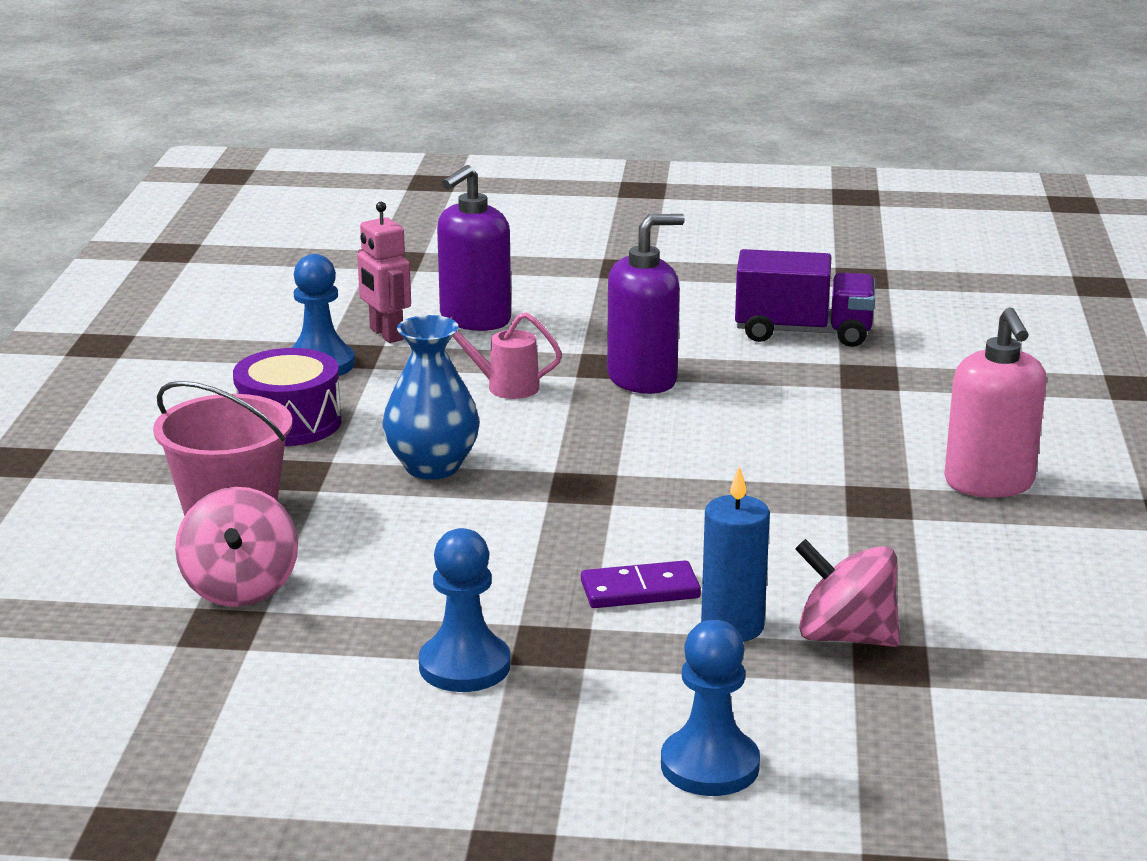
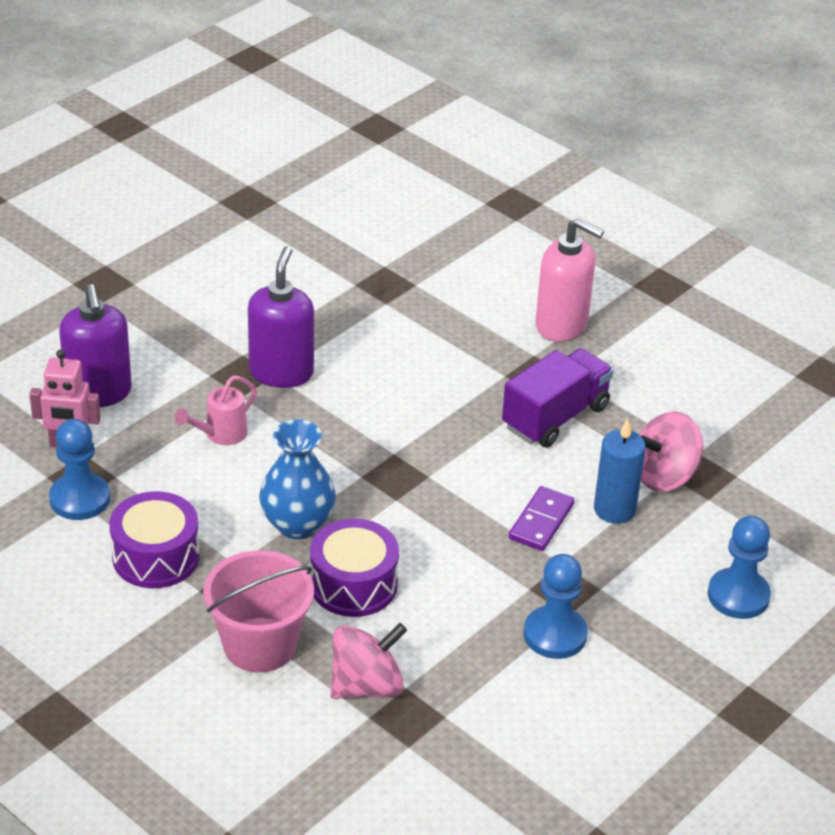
camera: 55 degrees left, 15 degrees up
(240, 588) = (366, 686): pink spinning top -> pink spinning top turned 60 degrees counterclockwise
(384, 526) = (353, 584): none -> purple drum
(803, 332) = (297, 272): purple truck -> purple truck (555, 417)

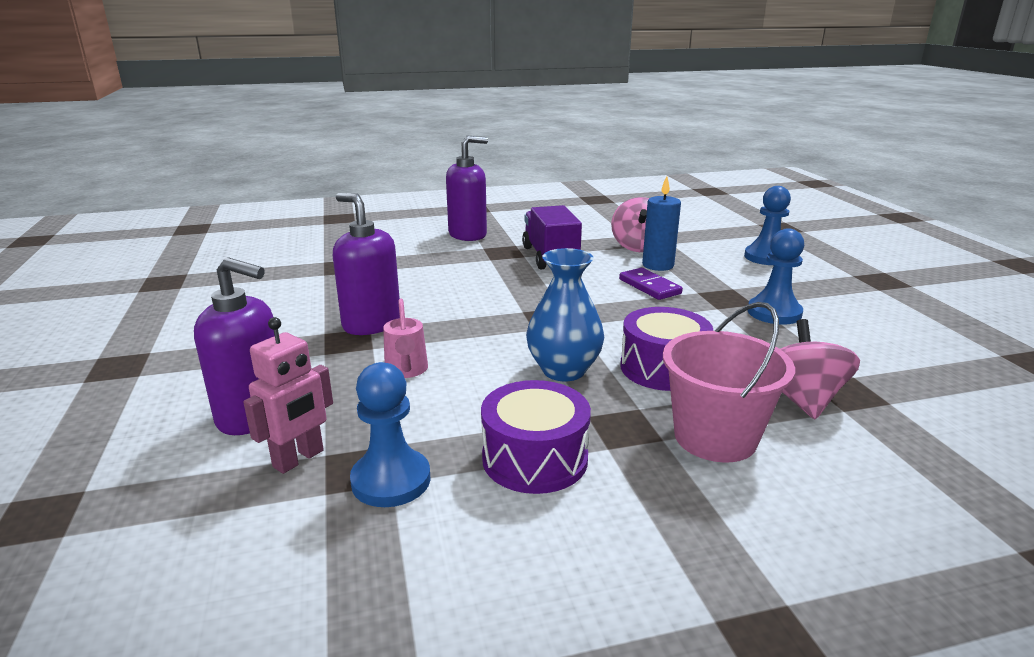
camera: 55 degrees left, 15 degrees down
(562, 325) = (468, 235): pink soap dispenser -> purple soap dispenser

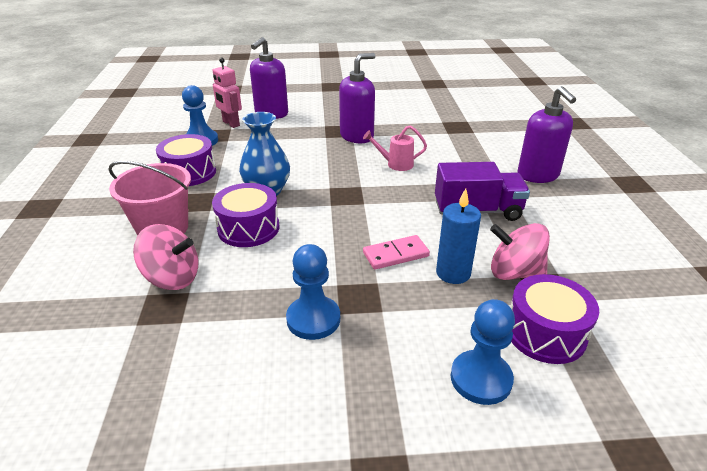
camera: 100 degrees right, 10 degrees up
(406, 370) = (293, 145): pink watering can -> pink watering can (396, 164)
(649, 286) = (395, 254): purple domino -> pink domino
(701, 241) = (545, 333): none -> purple drum

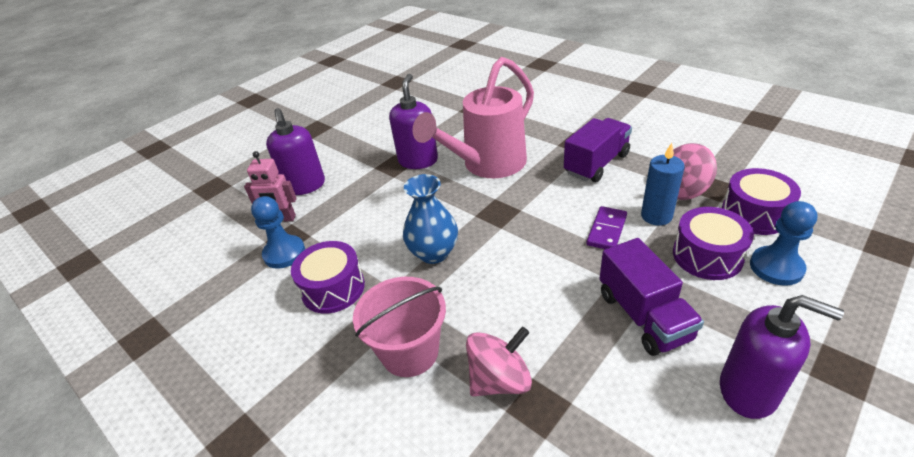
camera: 40 degrees left, 5 degrees up
(248, 228) = (478, 293): purple drum -> purple drum (707, 256)
(313, 319) = (643, 316): blue pawn -> purple truck
(395, 254) = (606, 230): pink domino -> purple domino
(396, 164) = (488, 165): pink watering can -> pink watering can, size x2.45
(538, 175) = (585, 115): purple soap dispenser -> purple soap dispenser (748, 390)

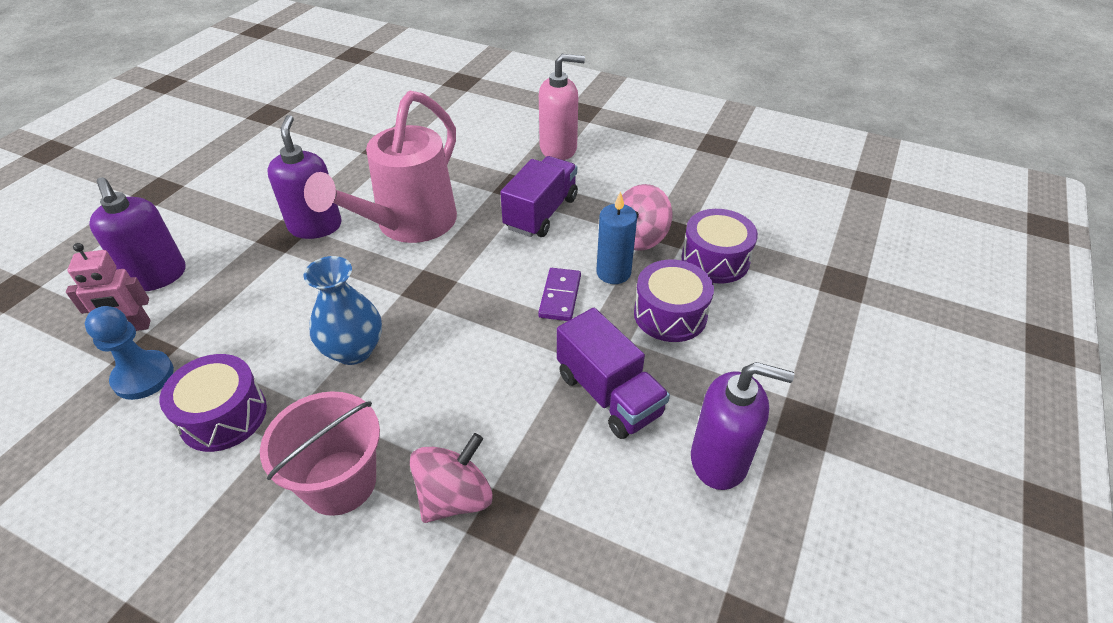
camera: 20 degrees left, 5 degrees up
(616, 116) = (558, 149): none -> pink soap dispenser
(776, 267) = (739, 319): blue pawn -> none

